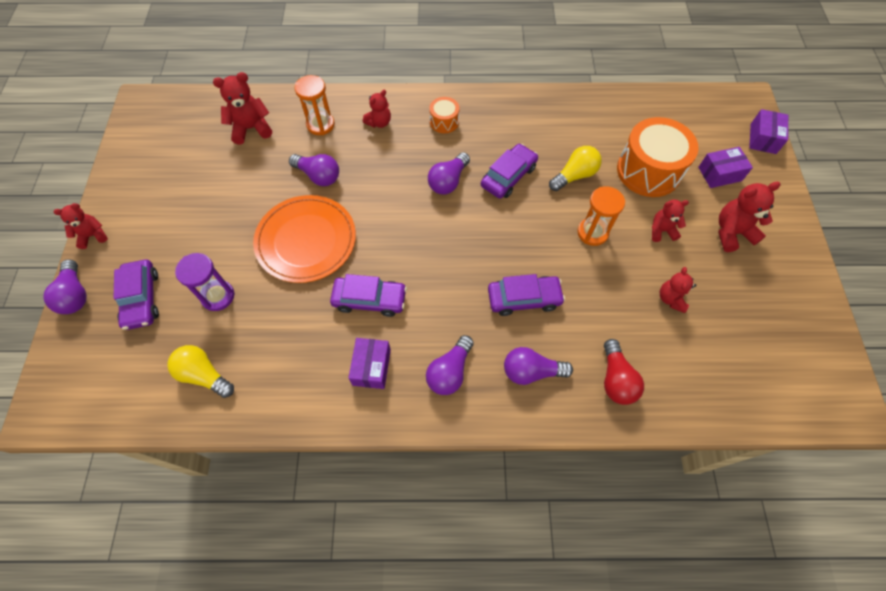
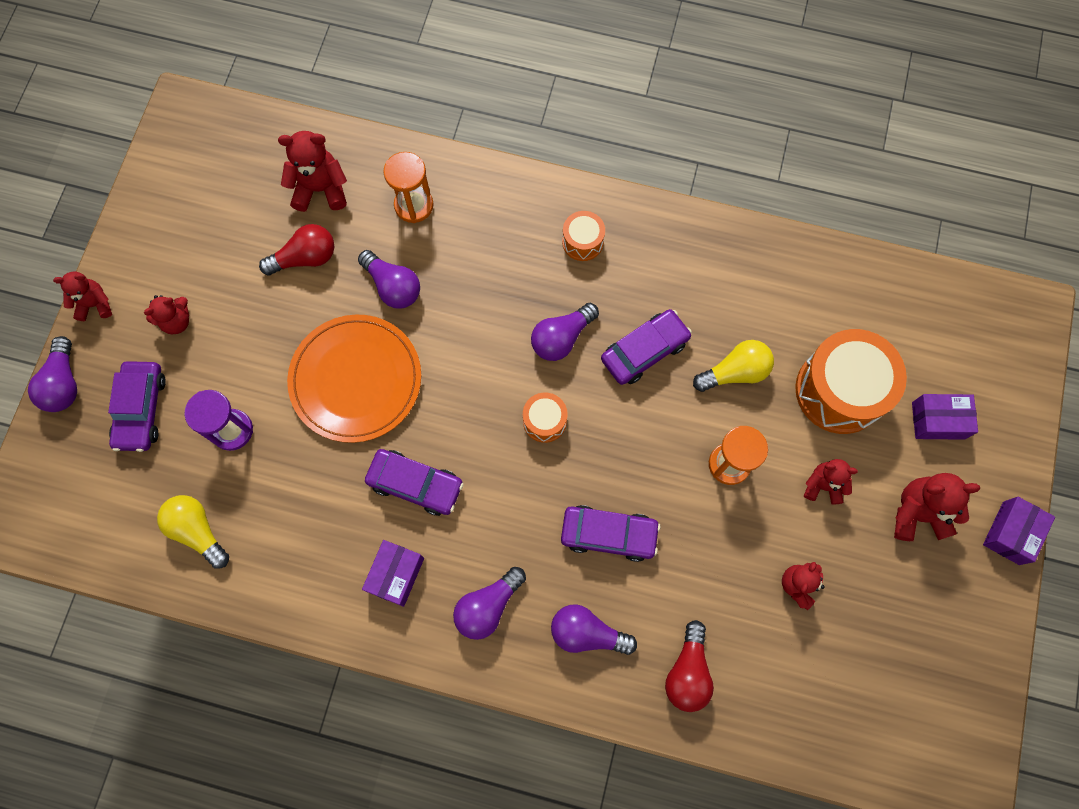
camera: 15 degrees right, 10 degrees up
(249, 172) = (305, 258): none -> red light bulb
(379, 122) = (493, 221): red teddy bear -> red teddy bear (177, 321)
(453, 235) = (544, 421): none -> orange drum
(763, 138) = (1024, 380): purple box -> purple box (1011, 533)

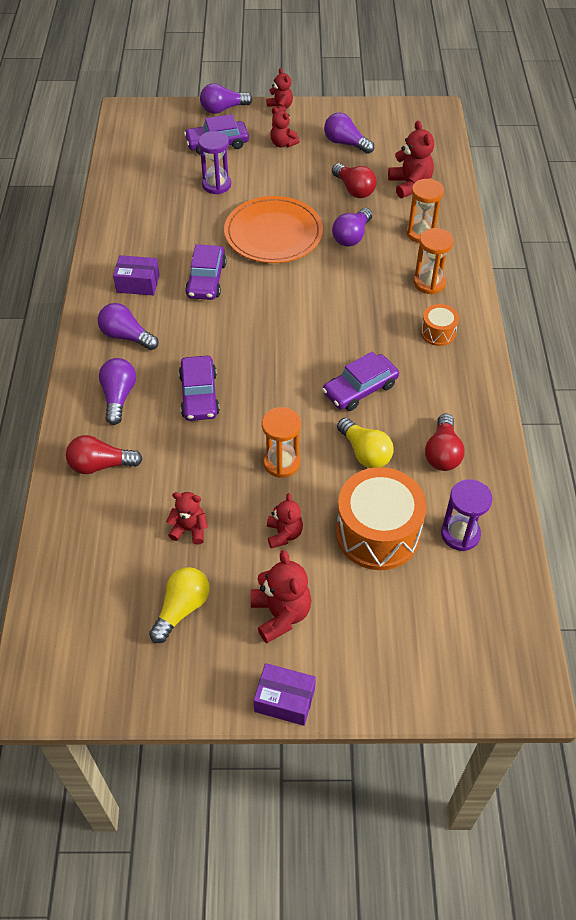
camera: 75 degrees right, 20 degrees down
(198, 531) = (144, 186): yellow light bulb -> yellow light bulb (182, 608)
(501, 225) = (429, 283): none -> orange hourglass
(544, 421) = (278, 339): orange drum -> none
(562, 338) = (350, 336): purple light bulb -> purple light bulb (345, 143)
(644, 351) = (360, 389): purple car -> purple car turned 105 degrees clockwise
(752, 294) = (442, 453): none -> red light bulb
(856, 312) = (460, 534): none -> purple hourglass
(938, 420) = (378, 618): purple box -> none

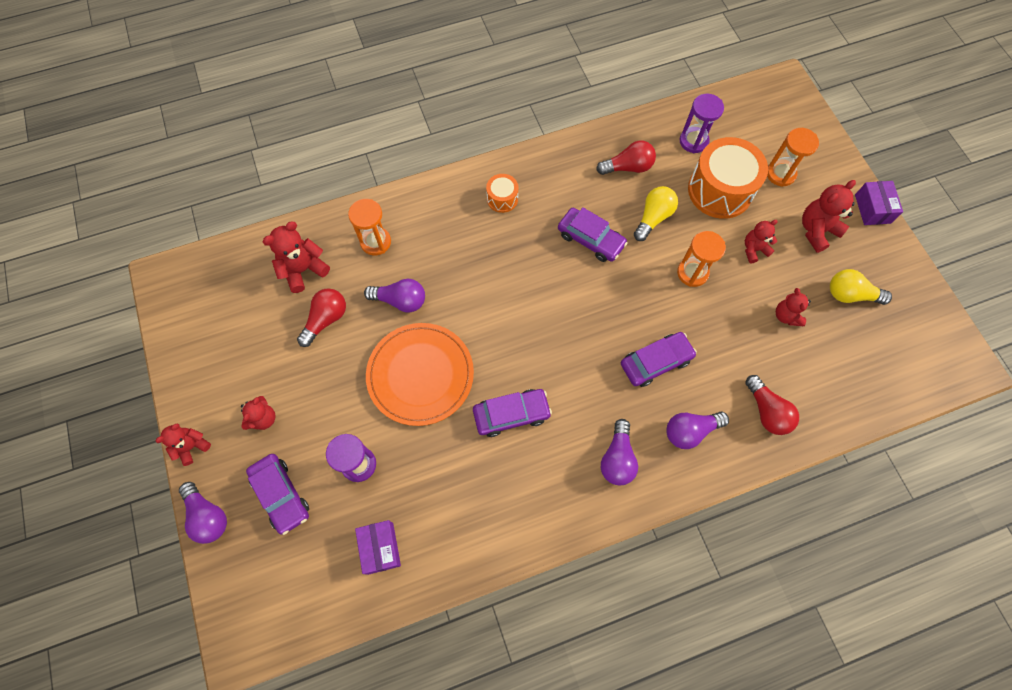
camera: 110 degrees left, 15 degrees up
(138, 283) = (543, 481): purple box -> purple box (380, 548)
(345, 143) = (246, 351): purple light bulb -> none
(429, 283) = (443, 219): orange hourglass -> orange hourglass (780, 174)

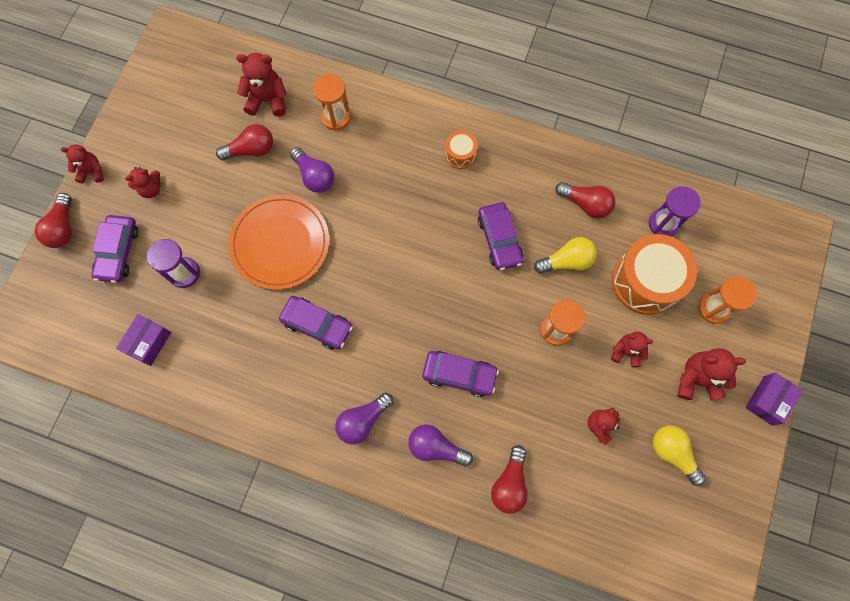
camera: 40 degrees right, 5 degrees up
(208, 516) = (63, 228): purple light bulb -> red light bulb

